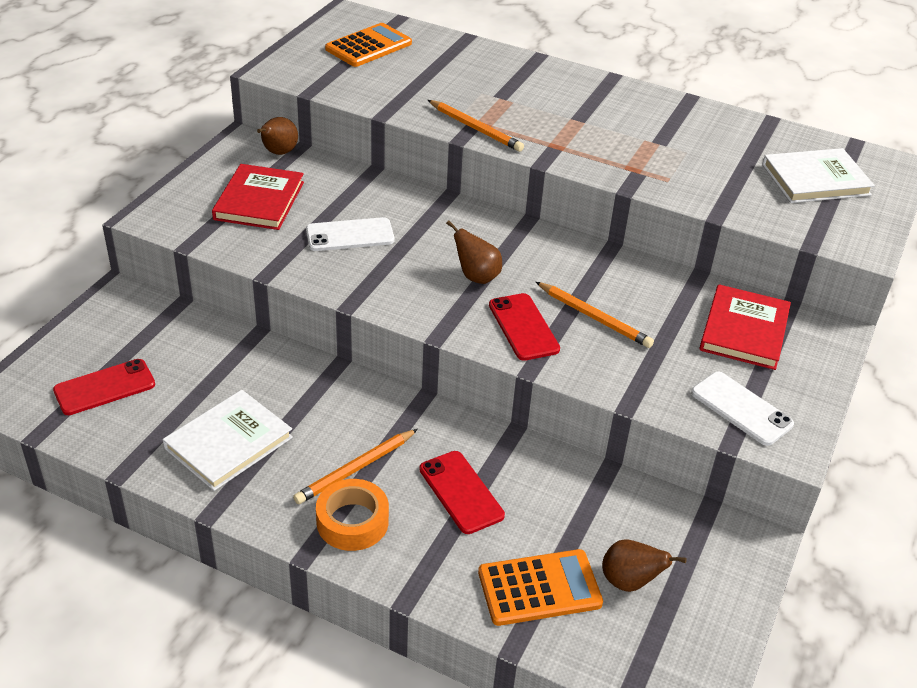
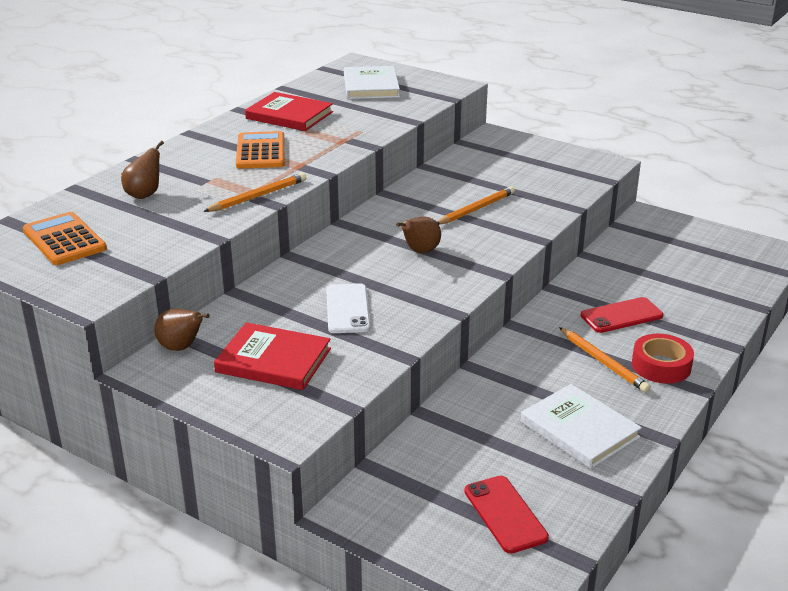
camera: 80 degrees left, 10 degrees down
(352, 522) = (661, 366): orange tape -> red tape
(523, 327) = (487, 237): red phone -> none
(539, 588) = (705, 292): orange calculator -> orange calculator (260, 151)
(629, 582) = (691, 260): brown pear -> brown pear (145, 194)
(741, 408) = (573, 172): white phone -> none
(744, 330) = (492, 160): red book -> red book (289, 115)

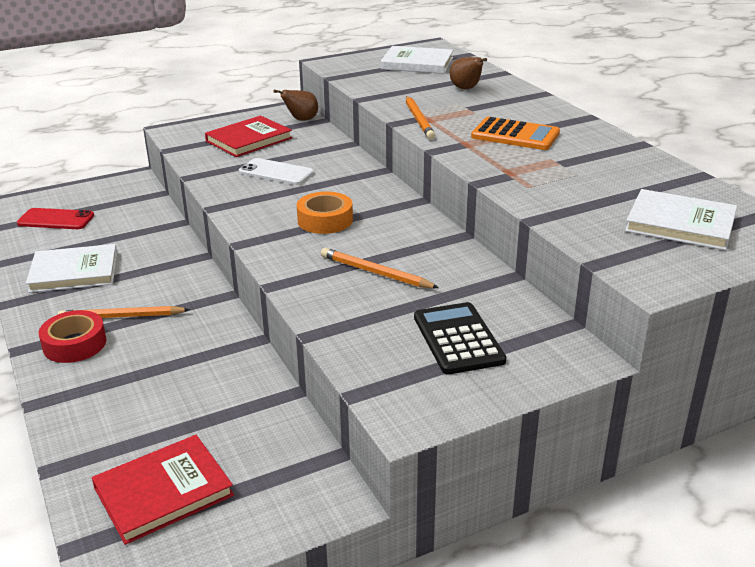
camera: 120 degrees right, 0 degrees up
(64, 240) = (417, 63): orange calculator -> white book
(289, 115) = (604, 162): red book -> red book (163, 491)
(420, 251) = (325, 220): brown pear -> orange tape
(476, 209) = (375, 272): orange pencil -> orange pencil turned 135 degrees clockwise
(519, 167) = (458, 339): none -> black calculator
(621, 316) = (165, 359): red phone -> none

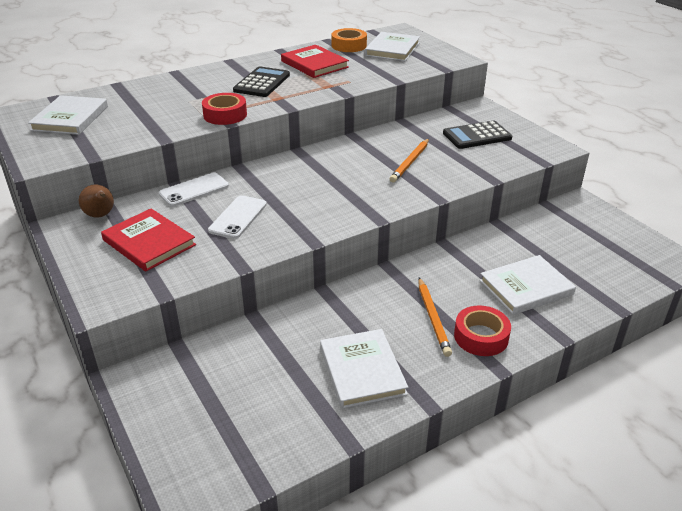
camera: 95 degrees left, 5 degrees up
(56, 219) = (239, 423): red phone -> none
(138, 392) = (526, 288): none -> white book
(163, 491) = (610, 258): red book -> red book (314, 64)
(325, 220) = (334, 186): orange tape -> orange tape (349, 45)
(336, 152) = (194, 190): none -> white phone
(419, 120) = (225, 115): orange pencil -> red tape
(466, 89) = (153, 98): brown pear -> none
(515, 135) = (262, 83): orange calculator -> black calculator

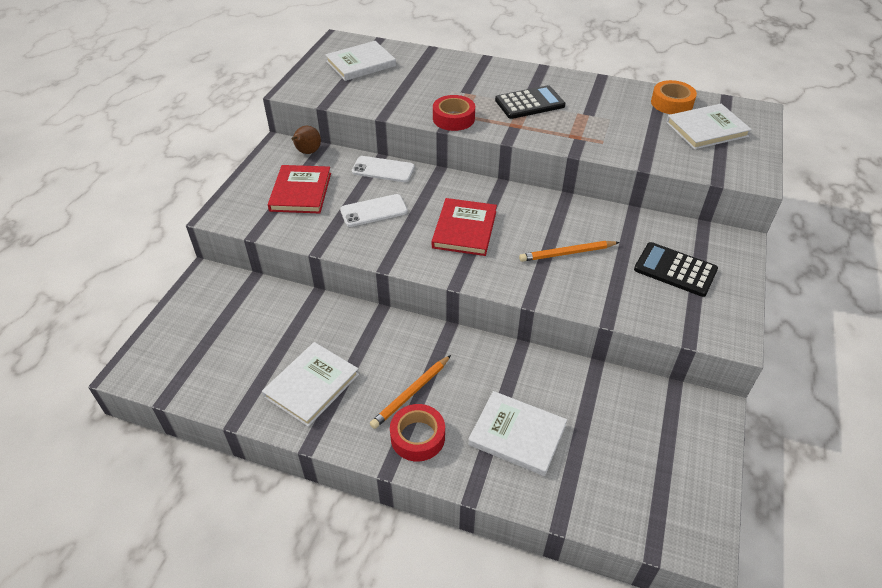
camera: 50 degrees right, 10 degrees up
(314, 64) = (604, 107): red book -> red book (464, 229)

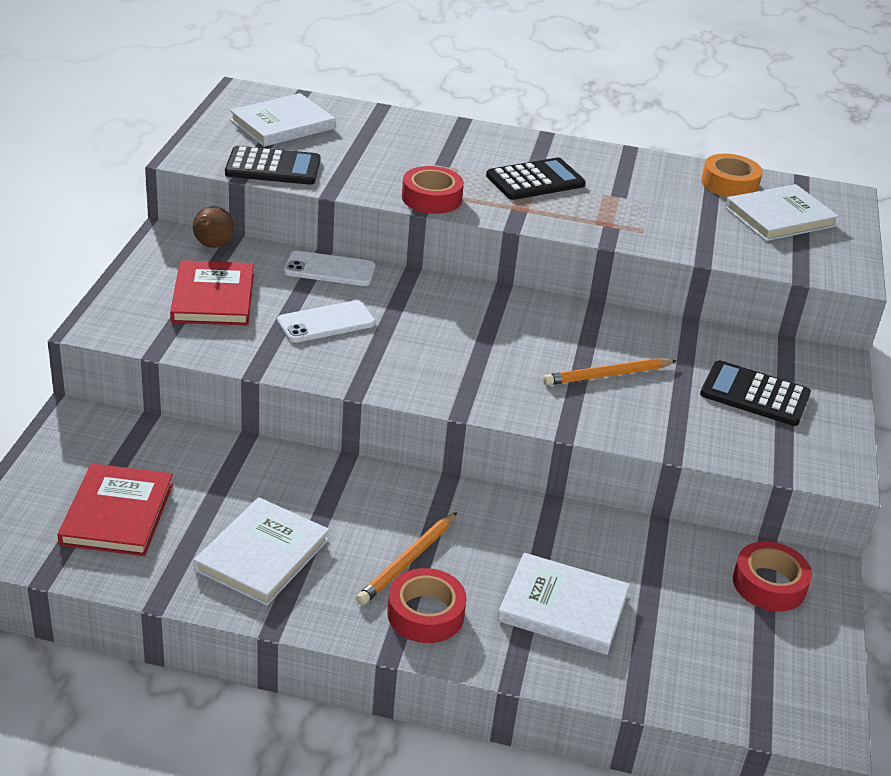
camera: 10 degrees left, 10 degrees down
(348, 96) = (273, 167): none -> black calculator
(464, 229) = (460, 346): red book -> red book (117, 514)
(673, 419) = (769, 584): none -> red tape

